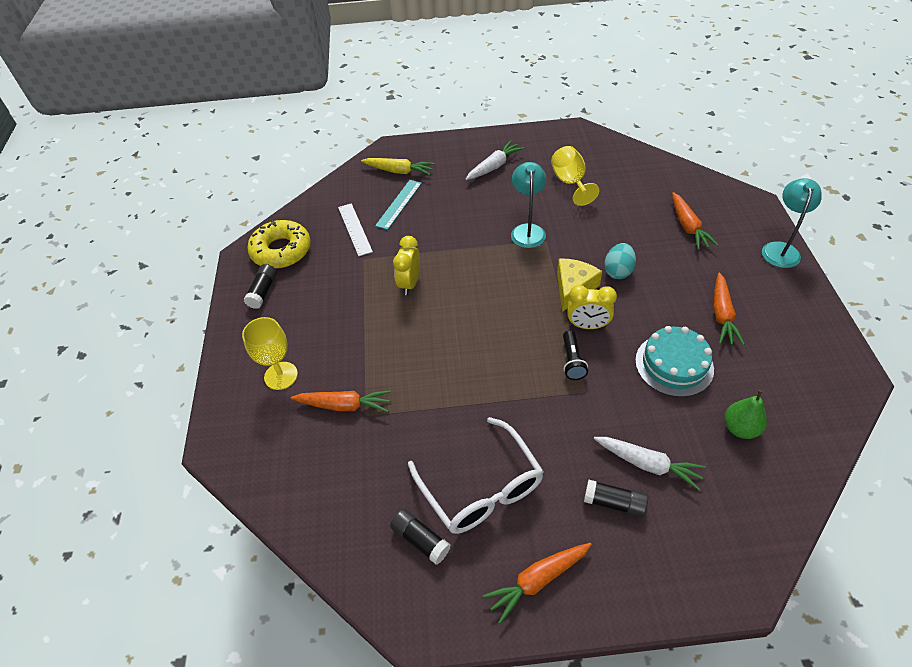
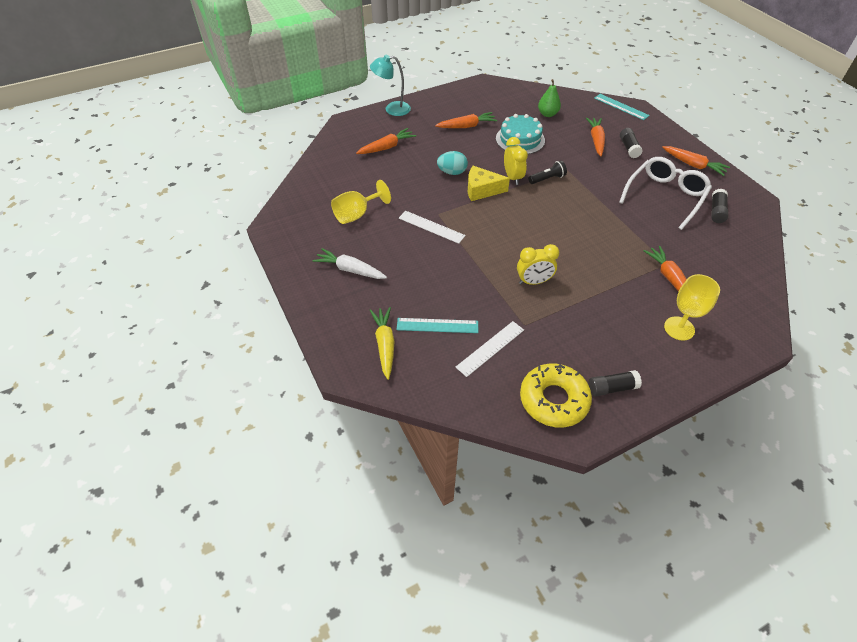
camera: 115 degrees left, 0 degrees up
(527, 230) = (431, 227): turquoise lamp -> white ruler
(648, 464) = (596, 140): white carrot -> orange carrot
(749, 561) = (621, 107): none -> turquoise ruler

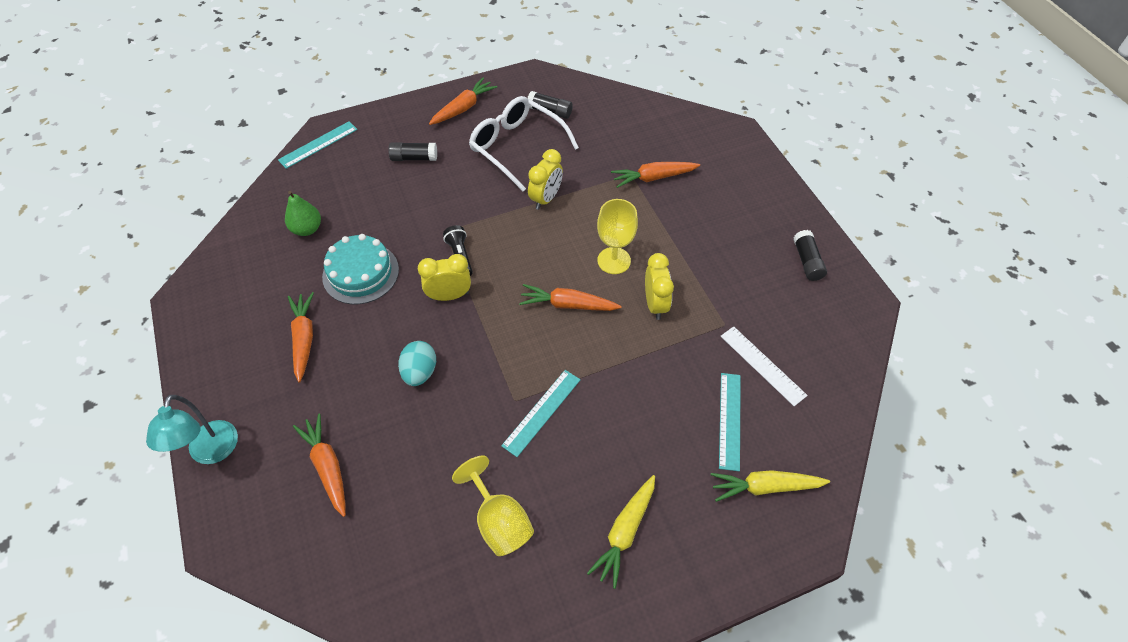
camera: 85 degrees left, 5 degrees up
(350, 270) = (625, 533): white carrot -> yellow carrot
(431, 227) = (541, 412): white ruler -> turquoise ruler
(481, 190) = (469, 338): yellow cheese -> none
(553, 400) = (828, 314): yellow donut -> none
(596, 140) = (388, 187): orange carrot -> orange carrot (567, 305)
(617, 216) = (546, 199): none -> yellow clock
(679, 328) = (725, 188): yellow goblet -> yellow goblet (614, 260)

